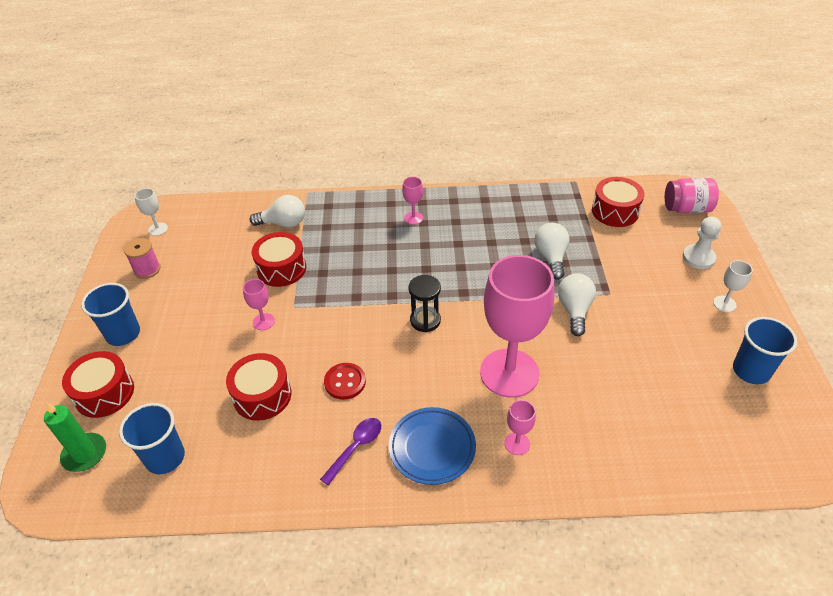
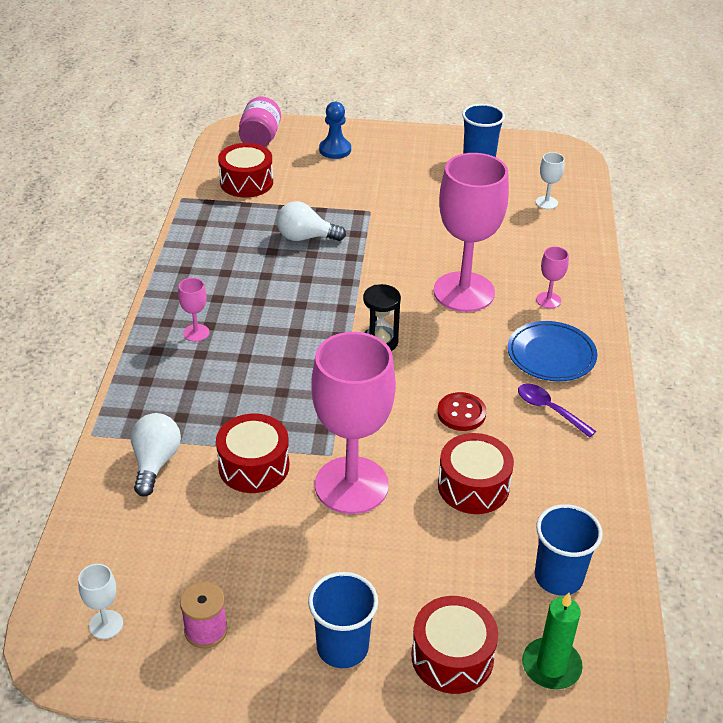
camera: 85 degrees left, 5 degrees down
(263, 321) = (351, 485): pink goblet -> pink goblet, size x2.49
(574, 310) = (388, 236): white light bulb -> none
(698, 258) = (335, 150): white pawn -> blue pawn
(724, 304) = (399, 151): white goblet -> white goblet (546, 203)

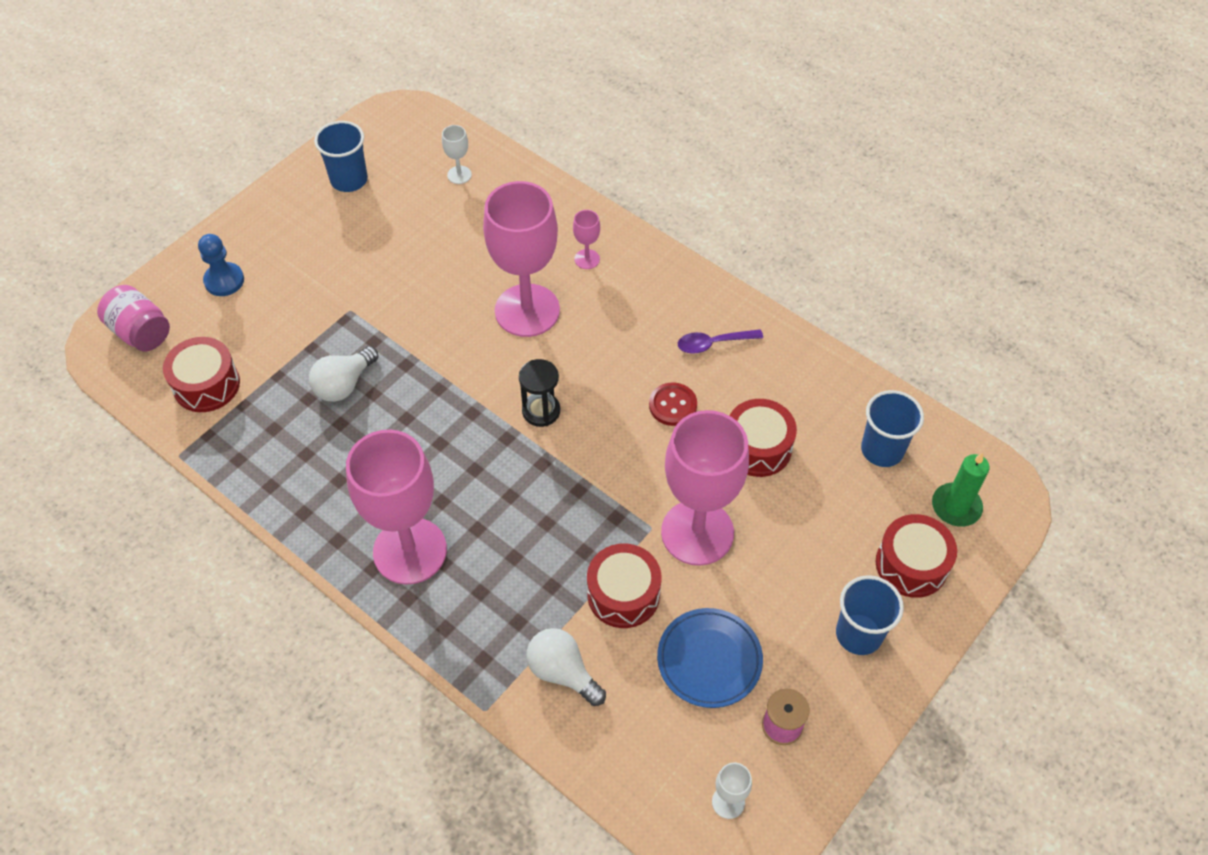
camera: 55 degrees left, 15 degrees up
(196, 333) = (410, 551): pink goblet -> pink goblet, size x2.49
(551, 355) = (653, 301): blue plate -> blue plate (709, 660)

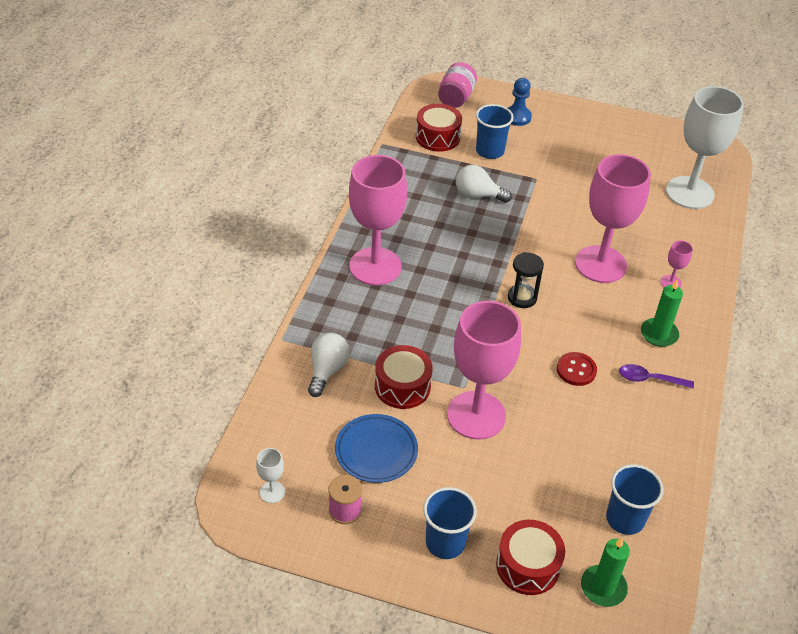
camera: 65 degrees right, 10 degrees down
(349, 180) = (639, 142): blue cup -> blue cup (490, 151)
(459, 175) = (689, 193): white goblet -> white goblet, size x2.49
(655, 305) = (659, 334): none -> green candle
(713, 343) = (649, 379): purple spoon -> purple spoon turned 45 degrees counterclockwise
(757, 447) = (573, 433): red drum -> none

